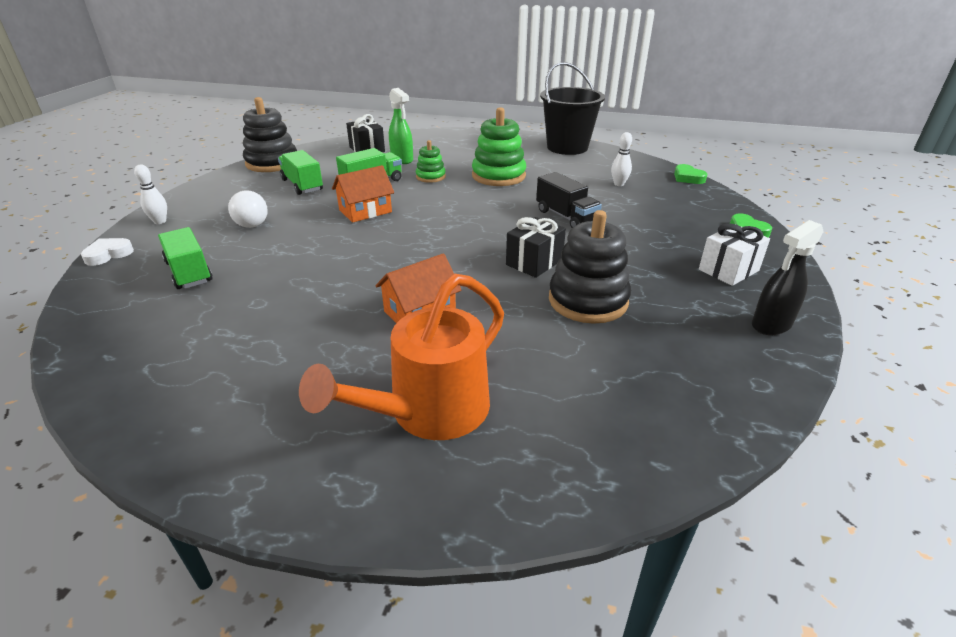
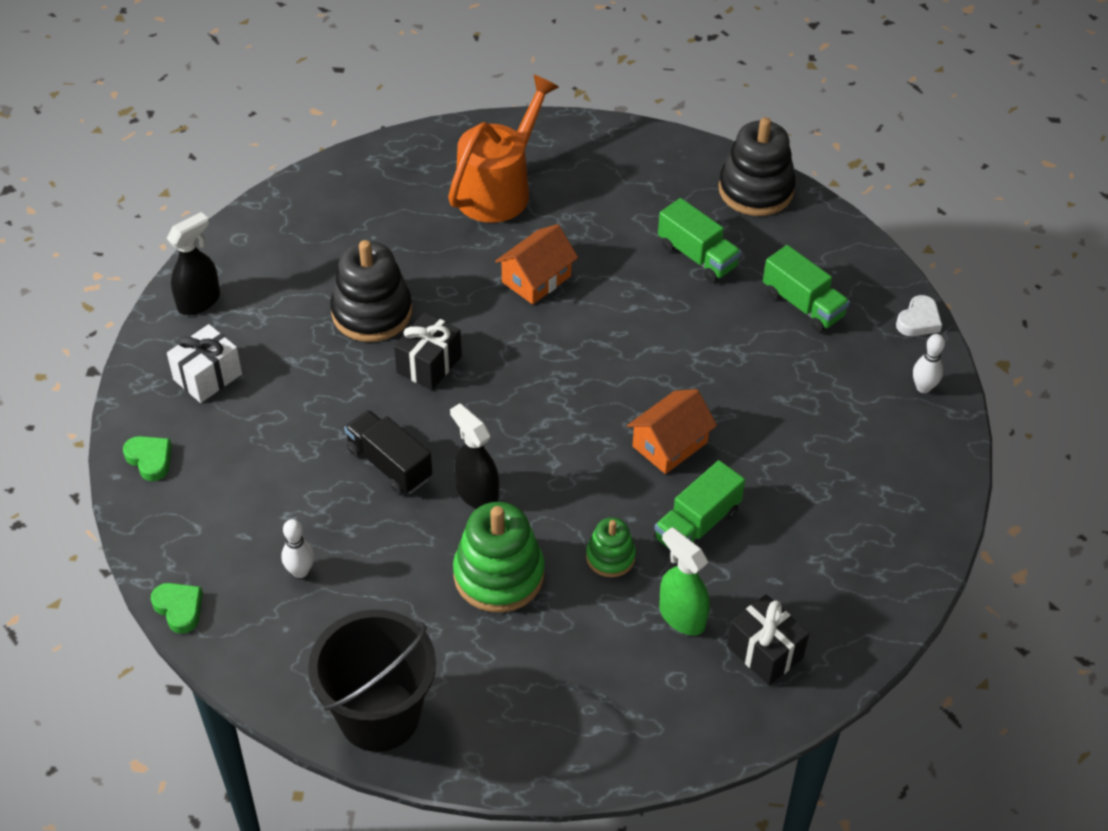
camera: 170 degrees right, 15 degrees up
(250, 221) = (808, 403): white light bulb -> none
(272, 163) = (900, 572): black stacking toy -> black stacking toy (756, 190)
(302, 185) = (801, 504): green truck -> green truck (697, 256)
(506, 202) = (477, 493): none -> black spray bottle

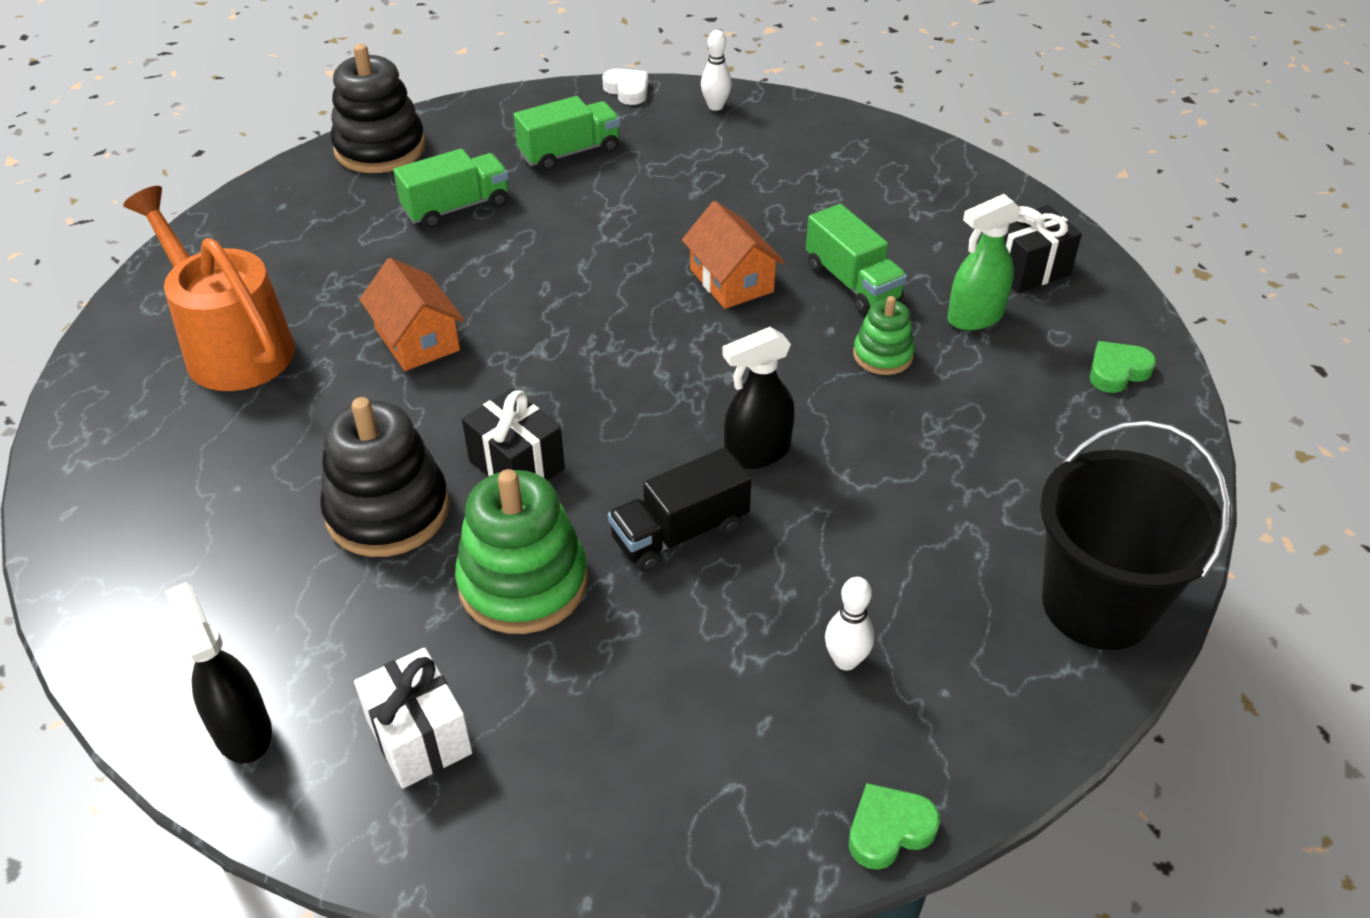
camera: 75 degrees left, 5 degrees down
(150, 460) = (568, 843): green heart -> green heart (1117, 371)
(499, 575) = (891, 454): green stacking toy -> green stacking toy (523, 583)

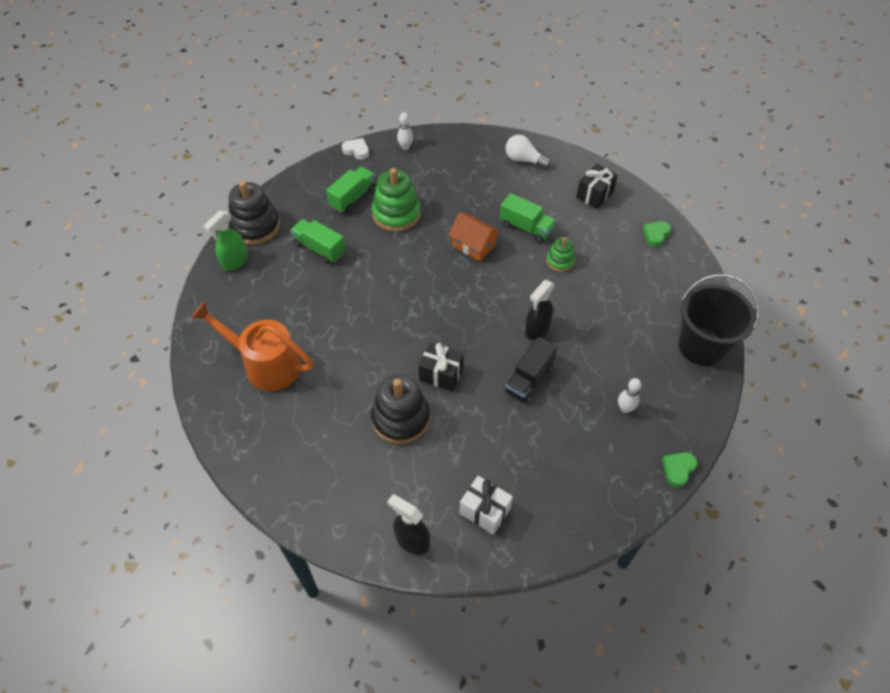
camera: 25 degrees left, 10 degrees up
(417, 340) = (352, 328): orange house -> none
(456, 207) = (319, 249): green truck -> green truck turned 90 degrees counterclockwise
(523, 583) = (481, 427): green stacking toy -> green stacking toy (396, 214)
(922, 179) = (524, 160): none -> white light bulb
(974, 317) = (586, 228): green spray bottle -> green spray bottle (234, 261)

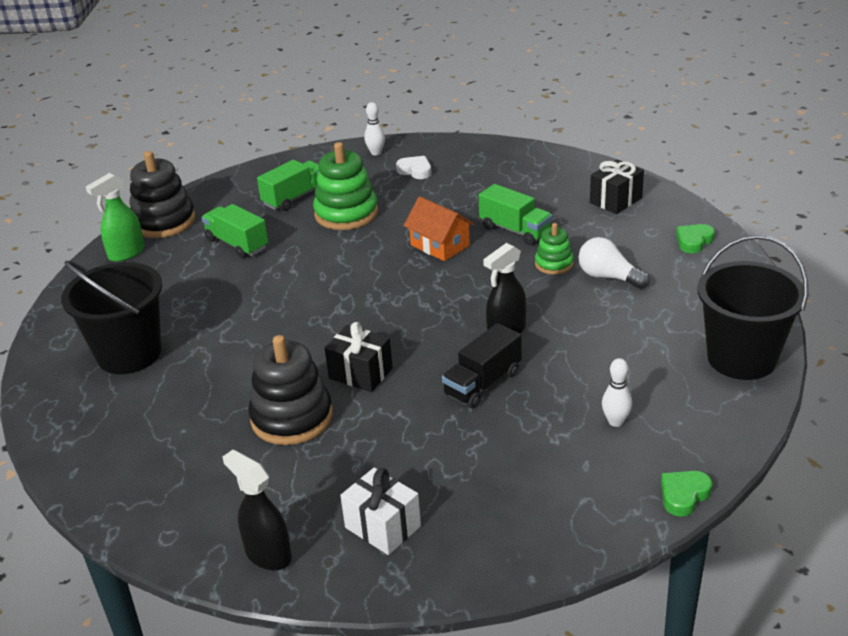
camera: 10 degrees right, 20 degrees down
(265, 364) = (129, 354): orange watering can -> black bucket
(356, 151) = (313, 155): white heart -> white heart (415, 171)
(524, 160) = (527, 166): white light bulb -> white light bulb (608, 277)

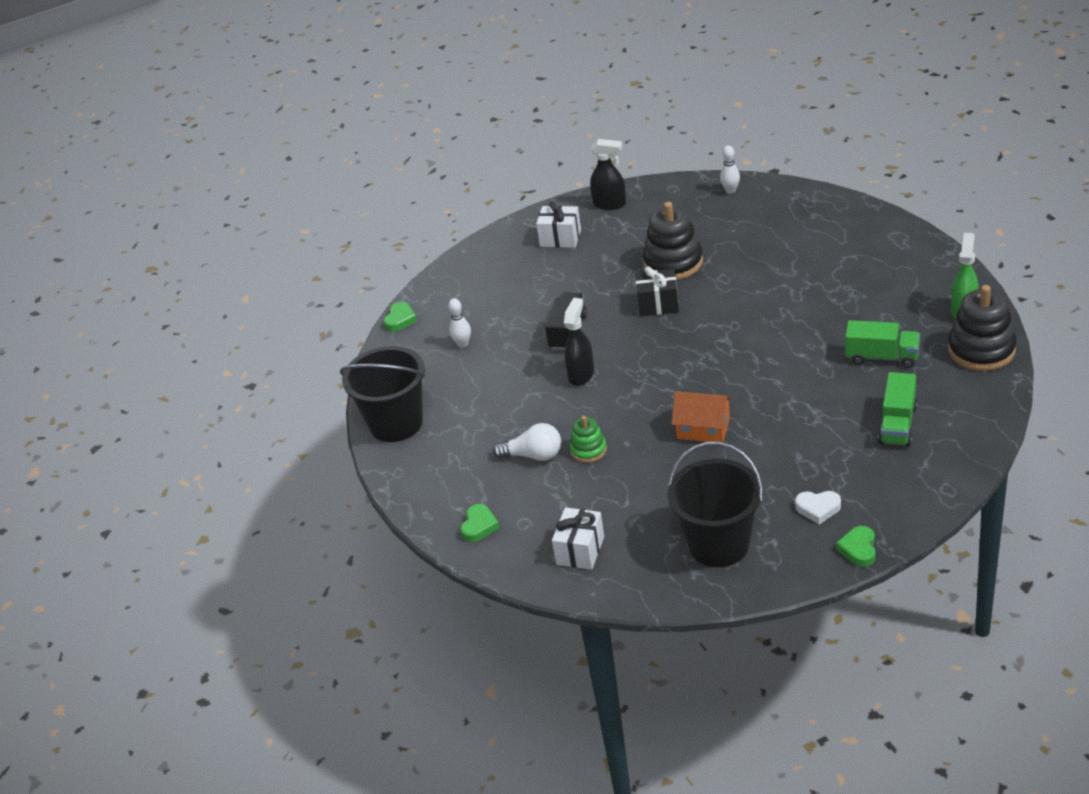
camera: 155 degrees right, 5 degrees up
(129, 354) = (835, 250): black bucket -> black bucket (718, 544)
(346, 214) = (825, 427): green stacking toy -> none
(376, 153) = (889, 517): white bowling pin -> white bowling pin (730, 190)
(416, 144) = (858, 549): none -> green heart
(515, 230) = (650, 472): green truck -> none
(616, 200) = (580, 550): black gift -> white gift

